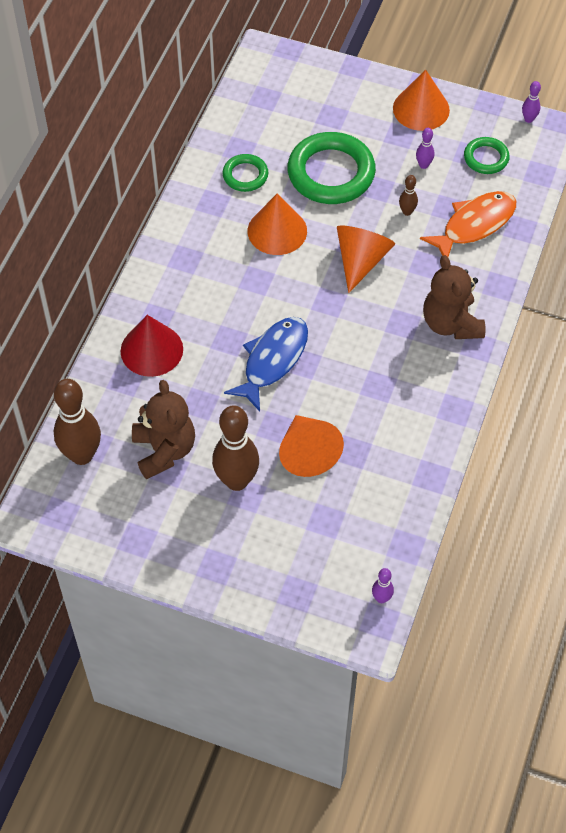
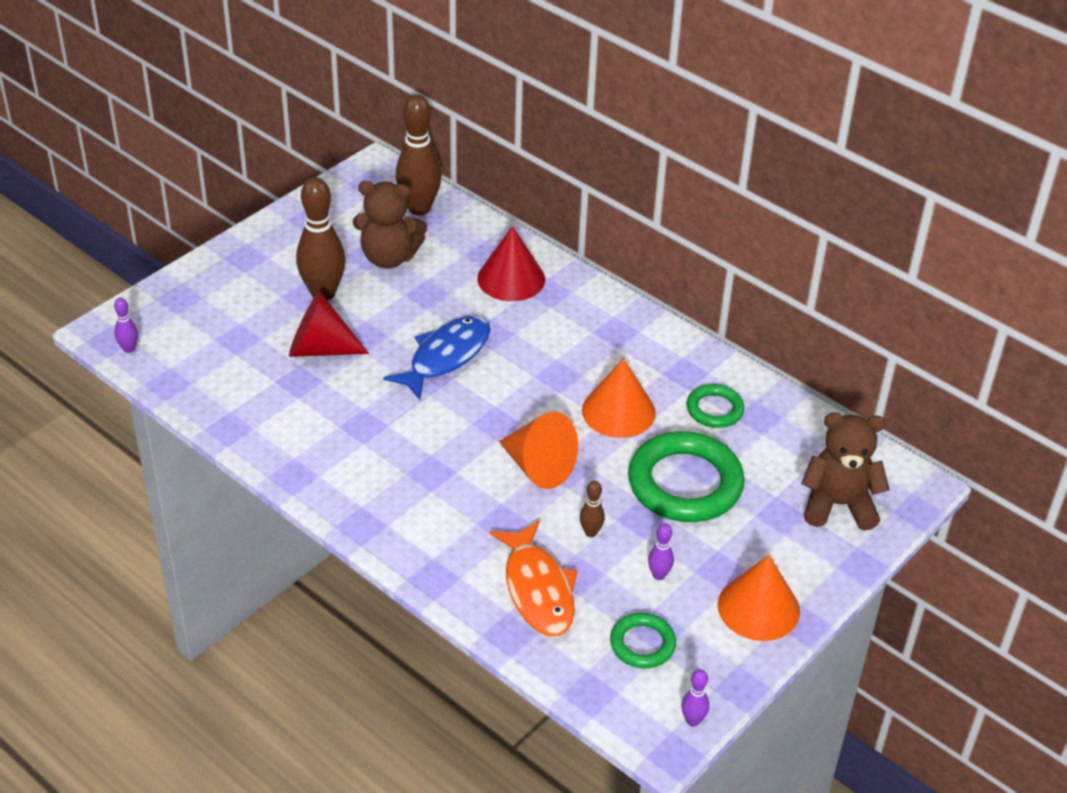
camera: 110 degrees right, 15 degrees down
(272, 360) = (445, 357): blue fish -> blue fish turned 105 degrees counterclockwise
(307, 452) = (320, 349): orange cone -> red cone
(451, 323) = (405, 513): brown teddy bear -> brown teddy bear (838, 505)

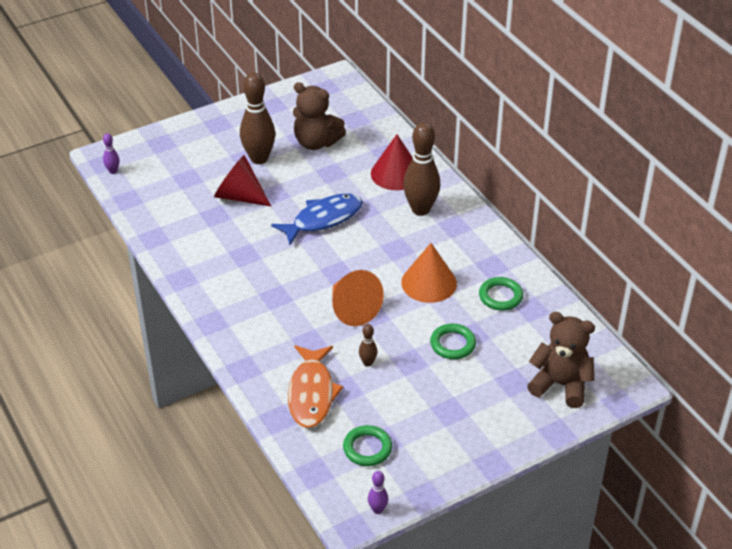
camera: 20 degrees right, 0 degrees up
(419, 208) = (353, 112): brown bowling pin -> brown bowling pin (420, 209)
(659, 575) = (402, 404): purple bowling pin -> none
(685, 483) = (452, 344): green ring -> green ring, size x0.52
(758, 608) = (464, 443): orange cone -> none

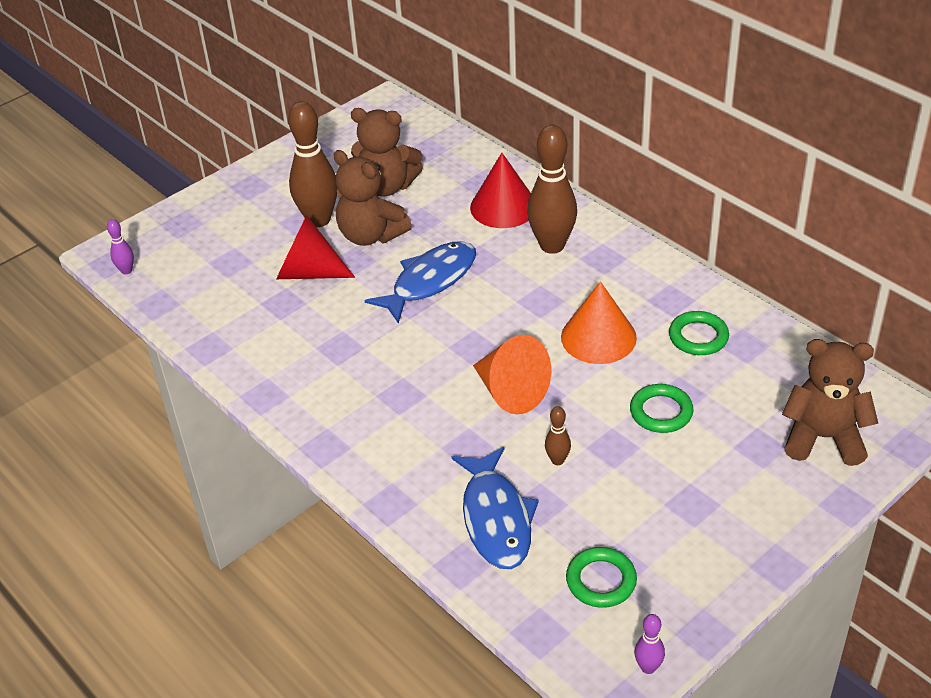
camera: 10 degrees left, 0 degrees up
(292, 177) = (371, 235): none -> brown teddy bear
(311, 393) = (496, 518): orange fish -> blue fish

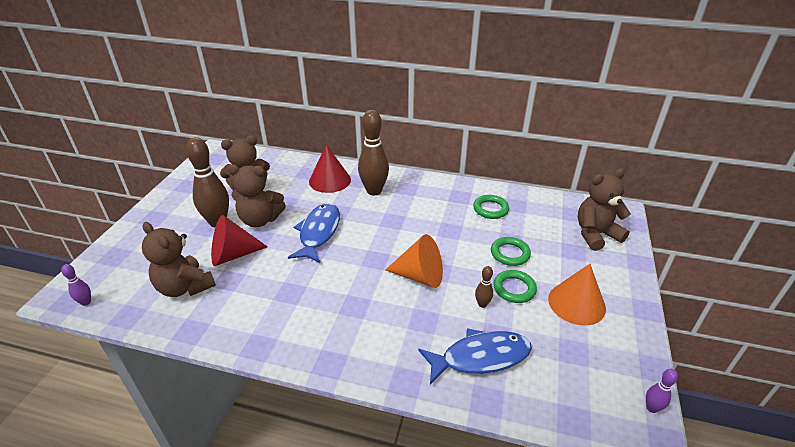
camera: 35 degrees left, 5 degrees down
(232, 293) = (185, 287): none -> brown teddy bear
(496, 518) = (480, 357): blue fish -> blue fish turned 60 degrees counterclockwise
(598, 337) = (441, 228): orange cone -> orange cone (576, 303)
(601, 581) = (574, 366): green ring -> green ring (514, 289)

